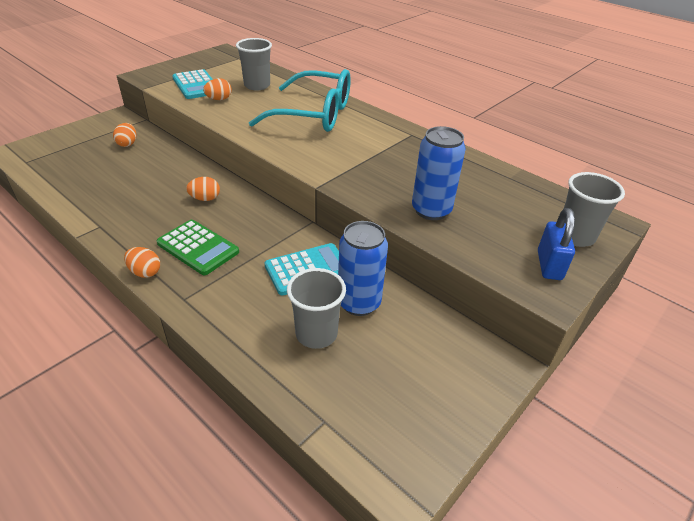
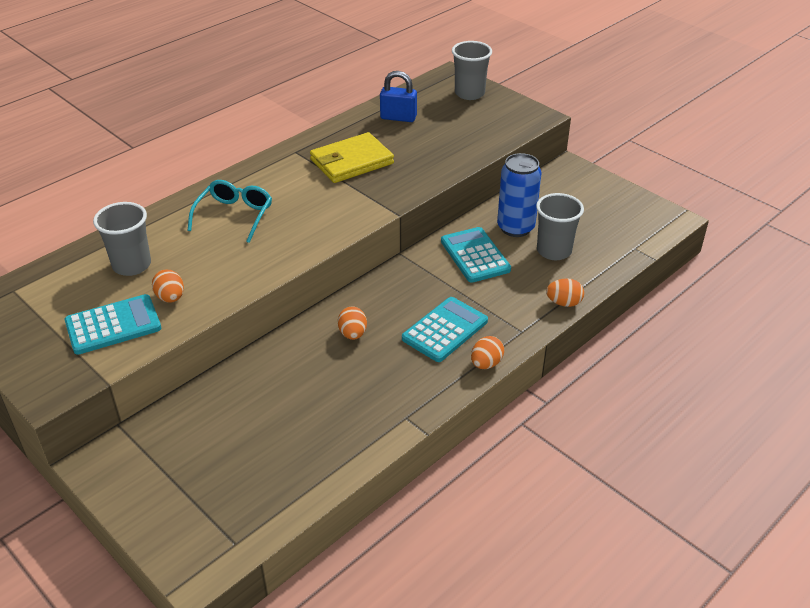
camera: 85 degrees left, 0 degrees up
(127, 144) = (199, 431): orange egg -> orange egg (564, 303)
(198, 247) = (445, 330): green calculator -> turquoise calculator
(313, 114) = (234, 216): turquoise glasses -> turquoise glasses, size x0.58
(402, 161) = (351, 162): none -> yellow wallet
(431, 210) = (437, 153): blue can -> none
(549, 265) = (506, 110): blue padlock -> blue padlock (398, 117)

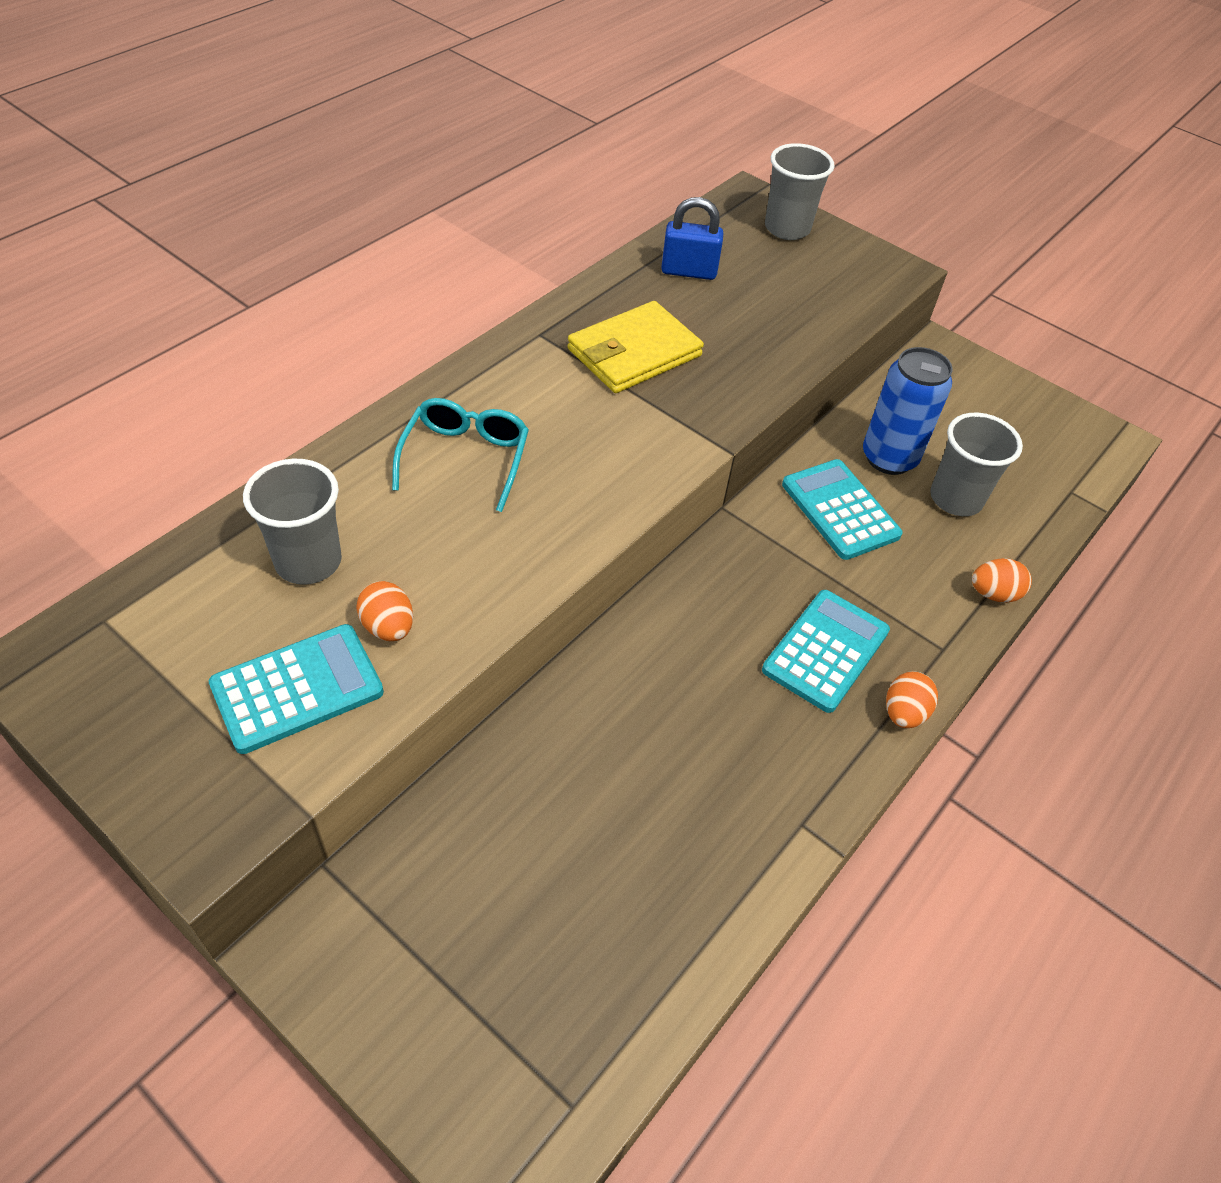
camera: 10 degrees left, 10 degrees up
(353, 334) = (682, 664): orange egg -> none

